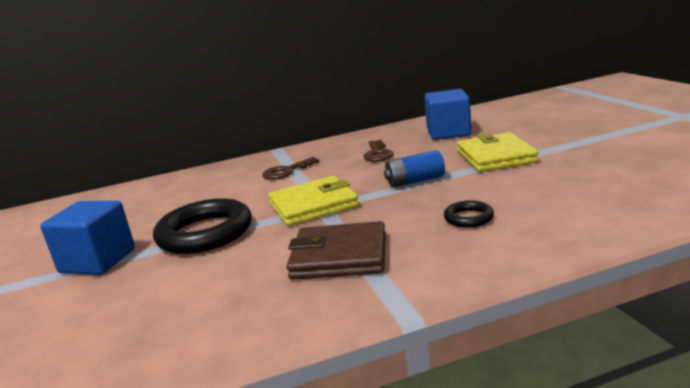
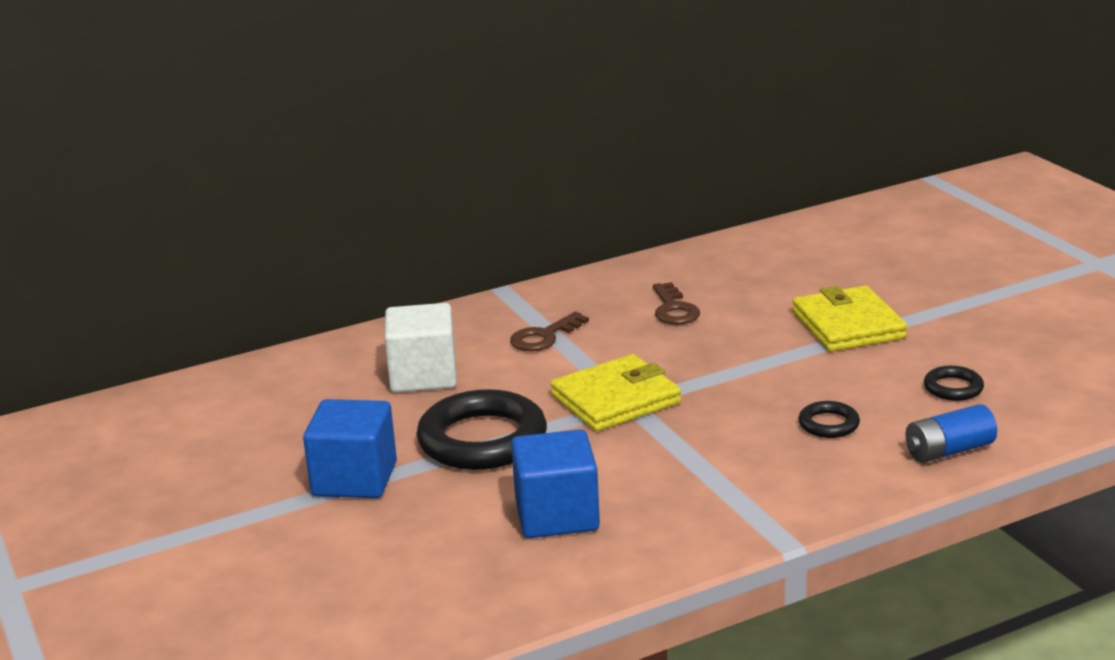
camera: 10 degrees left, 5 degrees up
(196, 195) = (423, 376): none -> white cube
(339, 256) = (684, 474): brown wallet -> none
(415, 181) = (745, 363): blue battery -> blue battery (949, 451)
(448, 133) = (771, 272): blue cube -> blue cube (557, 515)
(574, 191) = (953, 388): none -> black ring

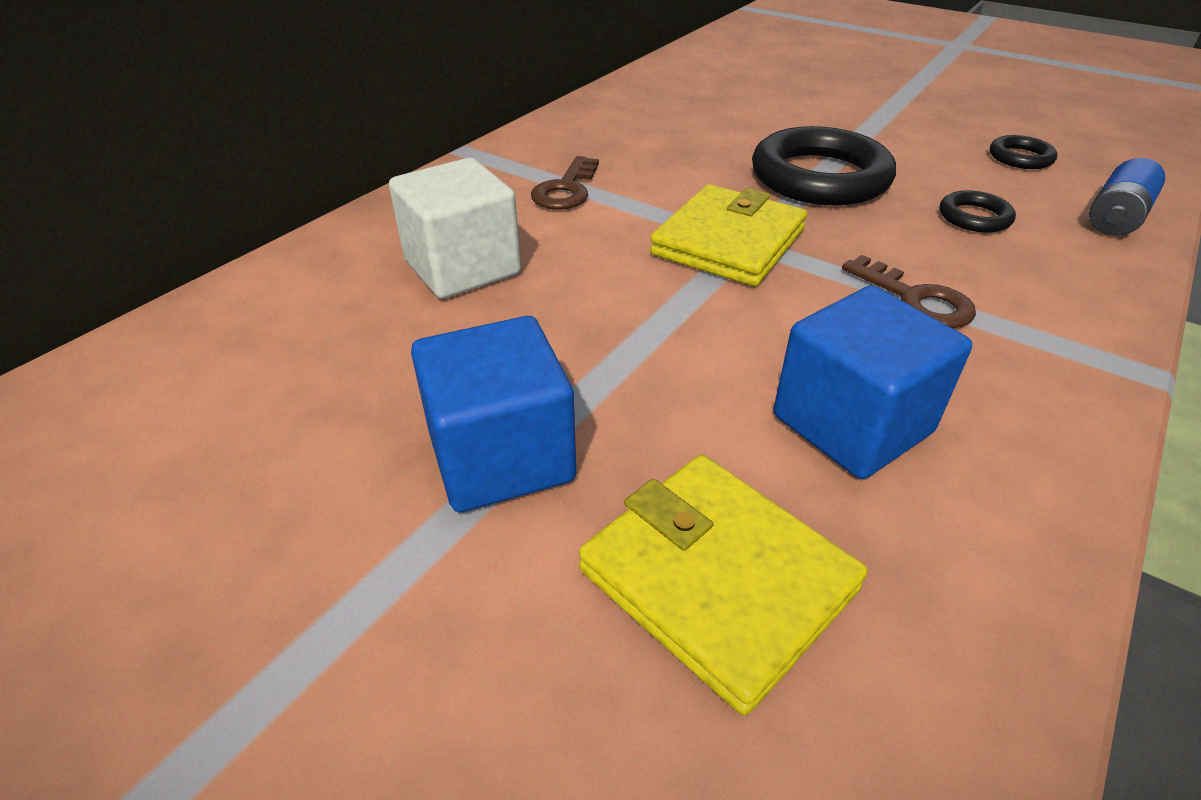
camera: 30 degrees left, 15 degrees up
(482, 440) = (628, 336): black ring -> black ring (820, 177)
(674, 309) = (671, 137): brown key -> brown key (915, 299)
(848, 325) = (849, 121): yellow wallet -> yellow wallet (717, 579)

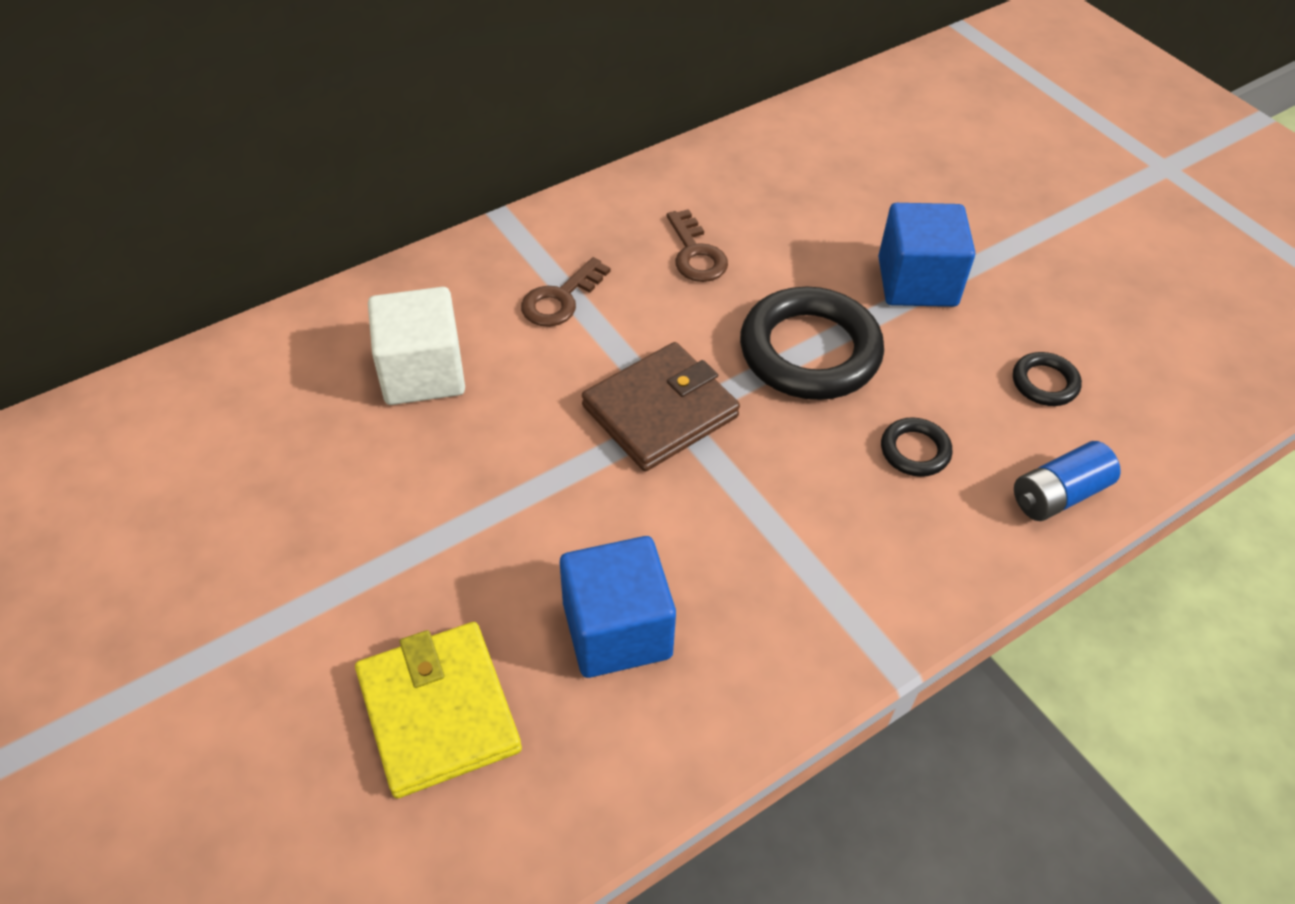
camera: 20 degrees right, 10 degrees up
(501, 456) = (357, 570): blue cube -> blue cube (917, 282)
(728, 242) = (660, 411): yellow wallet -> brown wallet
(915, 299) = (770, 529): brown key -> brown key (695, 254)

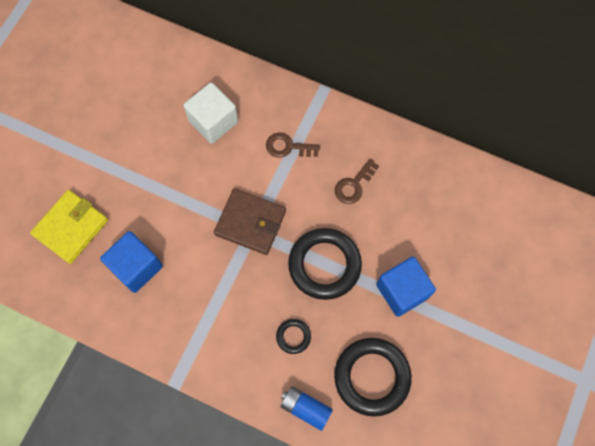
camera: 60 degrees right, 20 degrees up
(1044, 383) = (372, 377): black ring -> black ring, size x2.15

